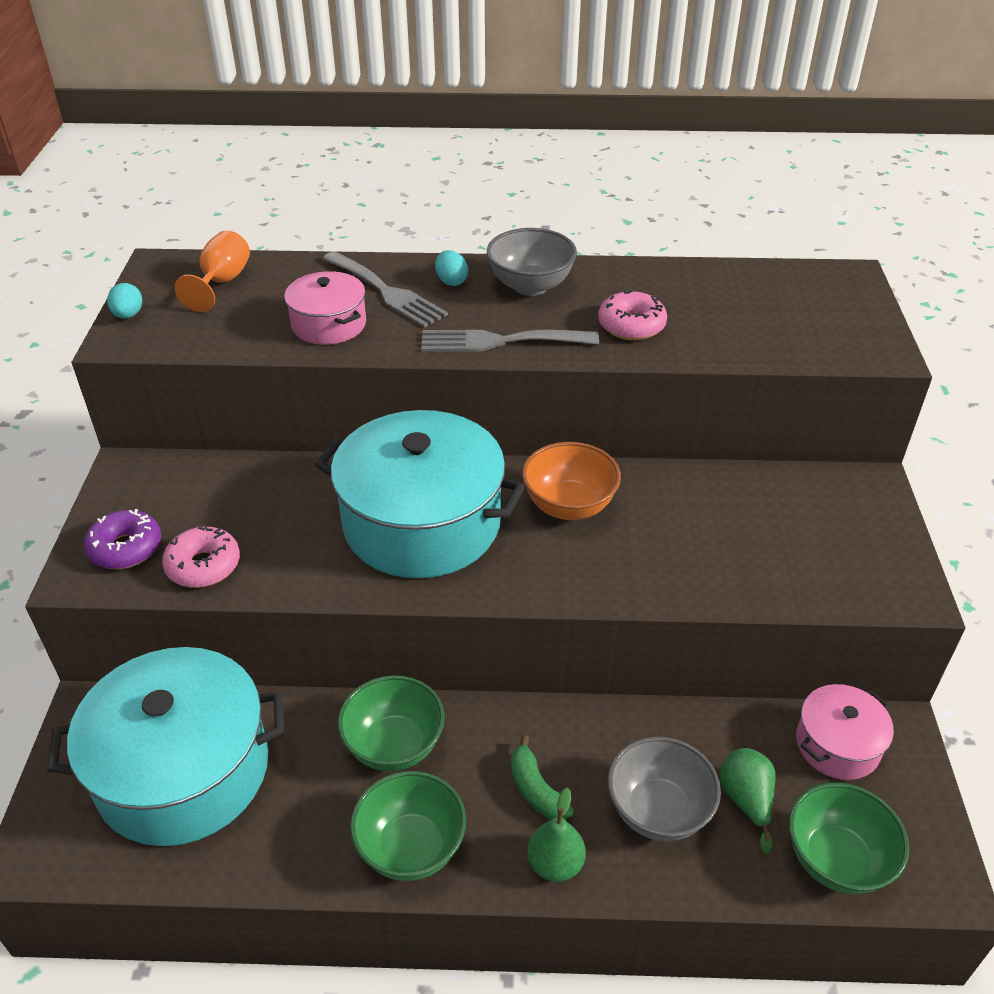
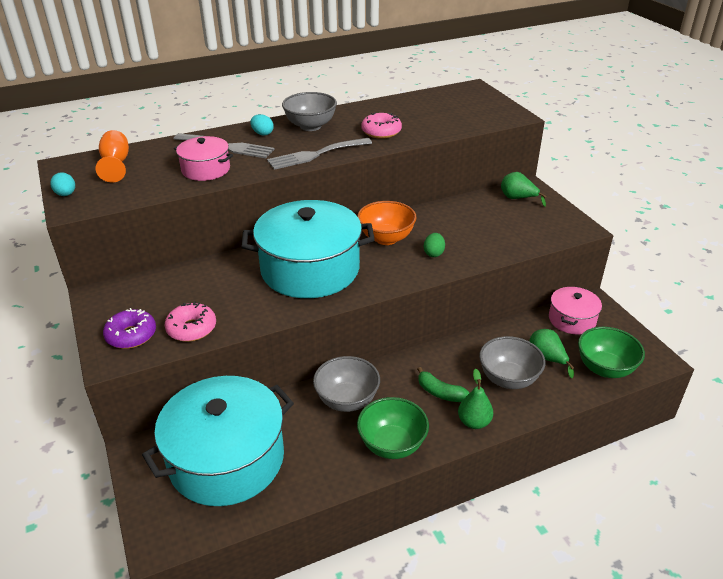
camera: 25 degrees left, 5 degrees down
(394, 745) = (347, 400): green bowl -> grey bowl
(624, 558) = (433, 253): none -> green egg
(837, 499) = (518, 198): none -> green pear

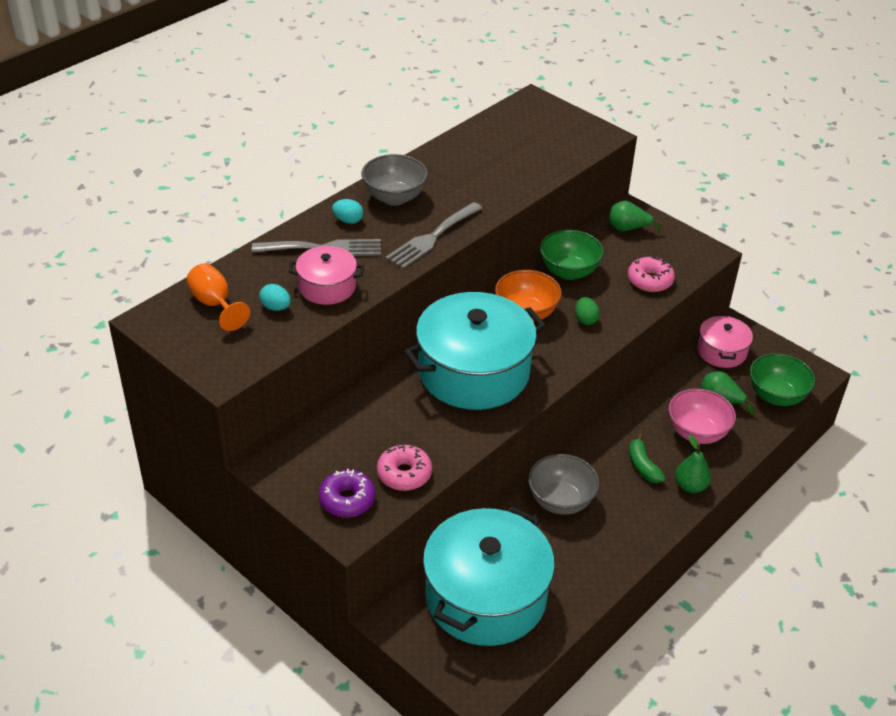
camera: 25 degrees left, 5 degrees up
(66, 194) = (196, 360): turquoise egg -> turquoise egg (276, 307)
(381, 132) = (479, 189): pink donut -> pink donut (650, 280)
(392, 445) = (630, 532): green bowl -> green bowl (569, 271)
(440, 392) = (643, 466): green banana -> green banana turned 60 degrees clockwise
(508, 379) = (697, 433): grey bowl -> pink bowl

